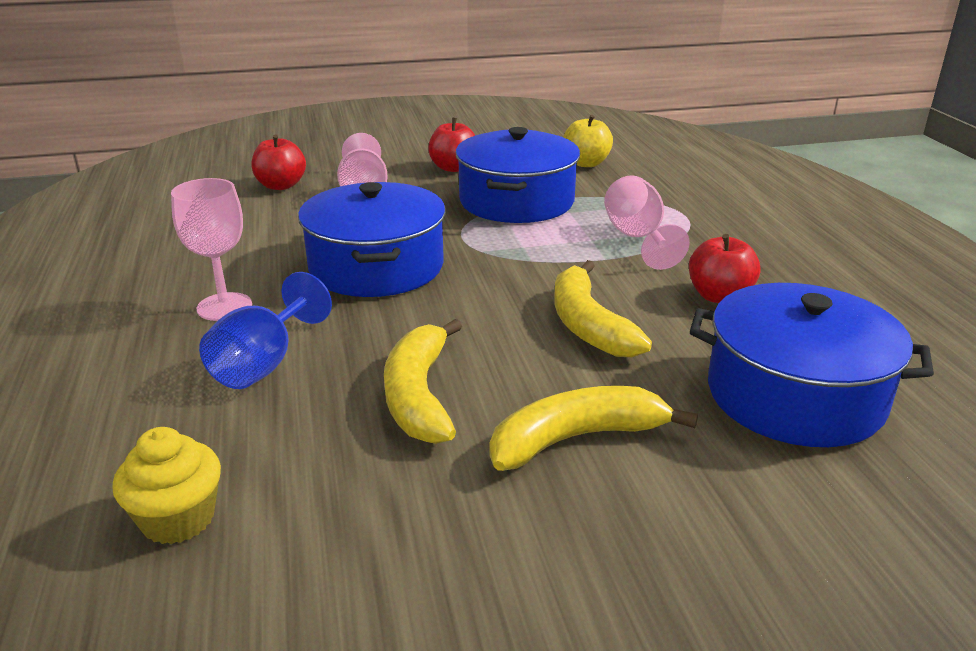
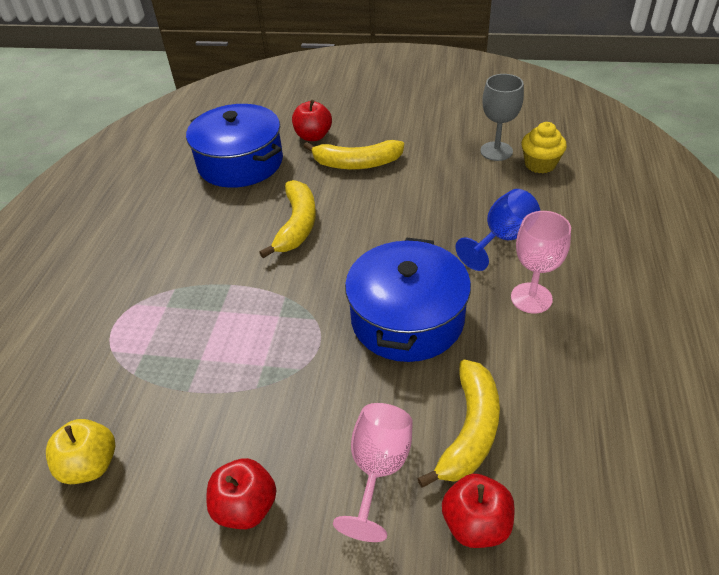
camera: 155 degrees left, 15 degrees up
(282, 534) = (496, 151): none -> grey goblet
(419, 396) = (419, 199): yellow banana -> yellow banana (470, 430)
(516, 201) = (232, 395): blue pot -> none
(637, 238) = (184, 302): pink goblet -> none
(719, 296) = (199, 229): red apple -> red apple (313, 136)

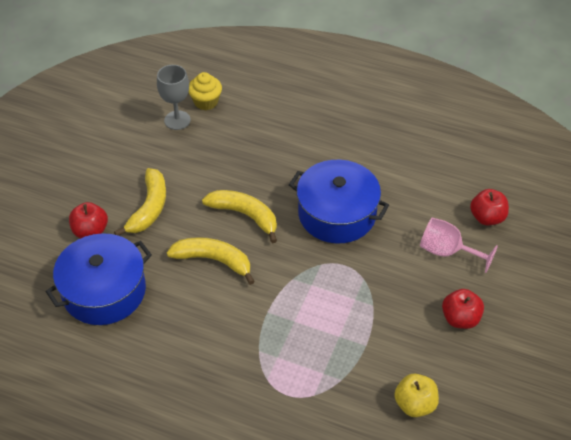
camera: 80 degrees left, 5 degrees up
(470, 430) = (430, 205): yellow banana -> yellow banana (245, 215)
(502, 238) = (278, 146): blue goblet -> none
(531, 298) = (339, 149): pink goblet -> none

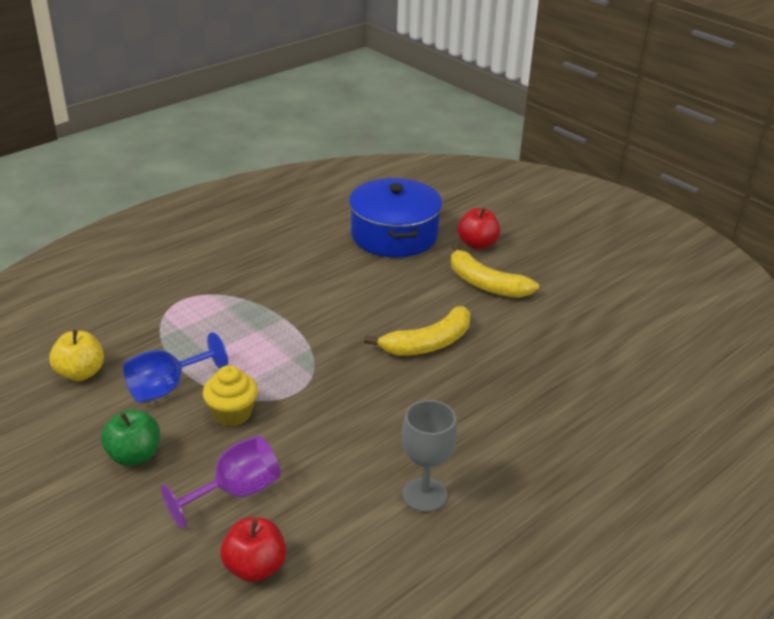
camera: 115 degrees right, 15 degrees down
(177, 120) = (625, 339): grey goblet -> grey goblet (425, 495)
(206, 102) = (652, 372): yellow cupcake -> yellow cupcake (232, 413)
(213, 260) = (380, 304): yellow banana -> none
(337, 214) = (377, 416): blue pot -> none
(390, 340) = (167, 387): none -> blue goblet
(447, 251) = (236, 492): pink goblet -> purple goblet
(460, 318) = (134, 455): red apple -> green apple

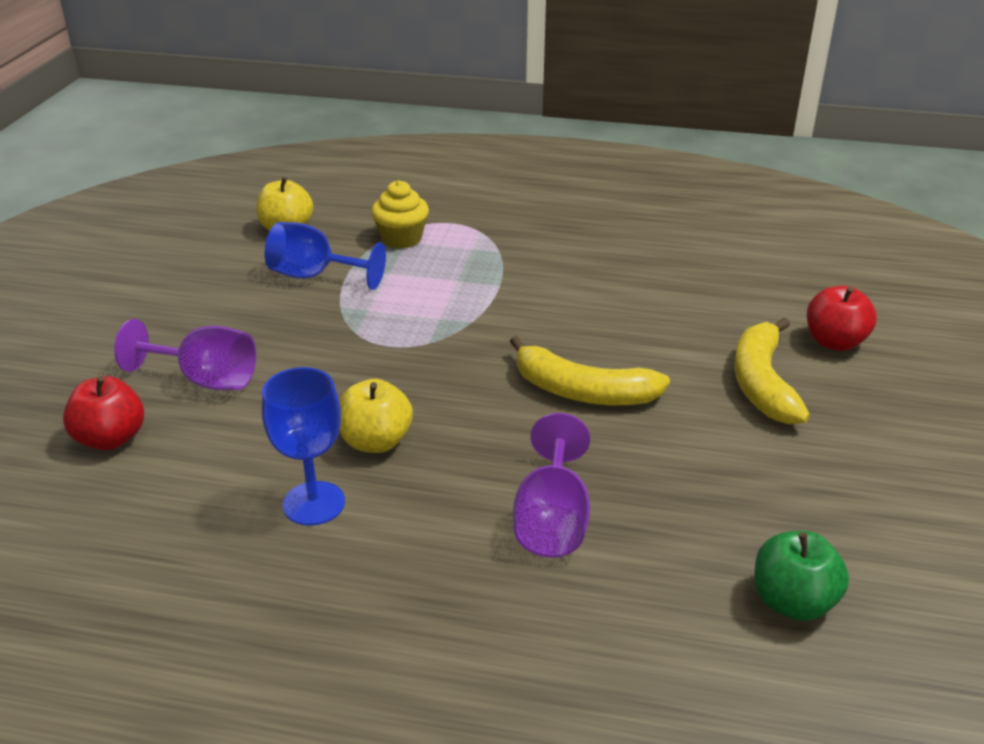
camera: 55 degrees right, 0 degrees up
(134, 455) = (205, 305): green apple -> green apple (792, 602)
(232, 413) = (316, 325): yellow cupcake -> yellow cupcake (401, 239)
(391, 443) = (376, 441): none -> yellow apple
(394, 235) = (750, 281): blue pot -> none
(425, 495) = (314, 503): grey goblet -> blue goblet
(525, 410) = (552, 520): none -> purple goblet

